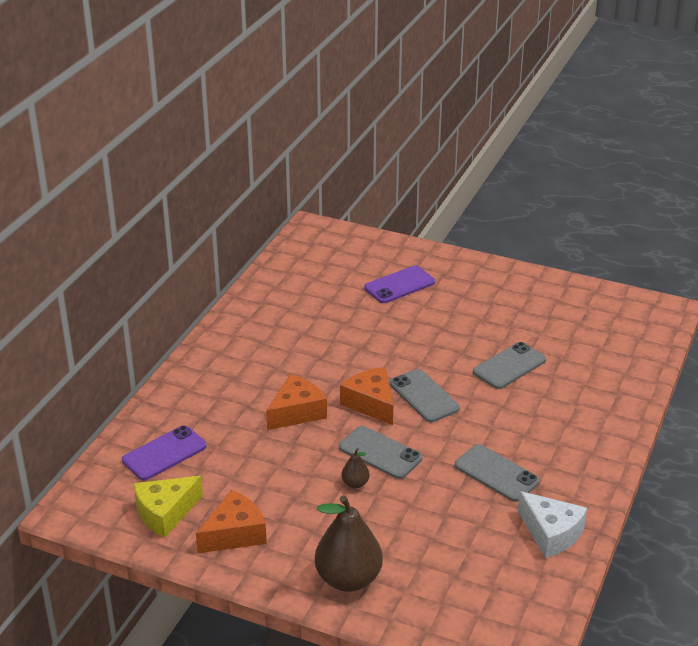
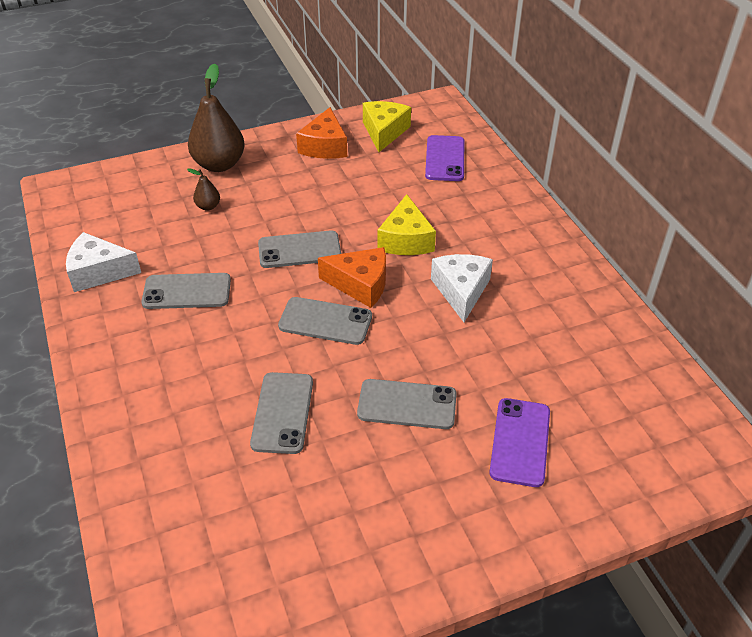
camera: 135 degrees right, 10 degrees up
(297, 412) = (405, 240): orange cheese -> yellow cheese
(314, 361) = (461, 291): none -> white cheese
(355, 483) = (289, 218): brown pear -> brown pear (208, 206)
(434, 330) = (407, 404): none -> grey phone

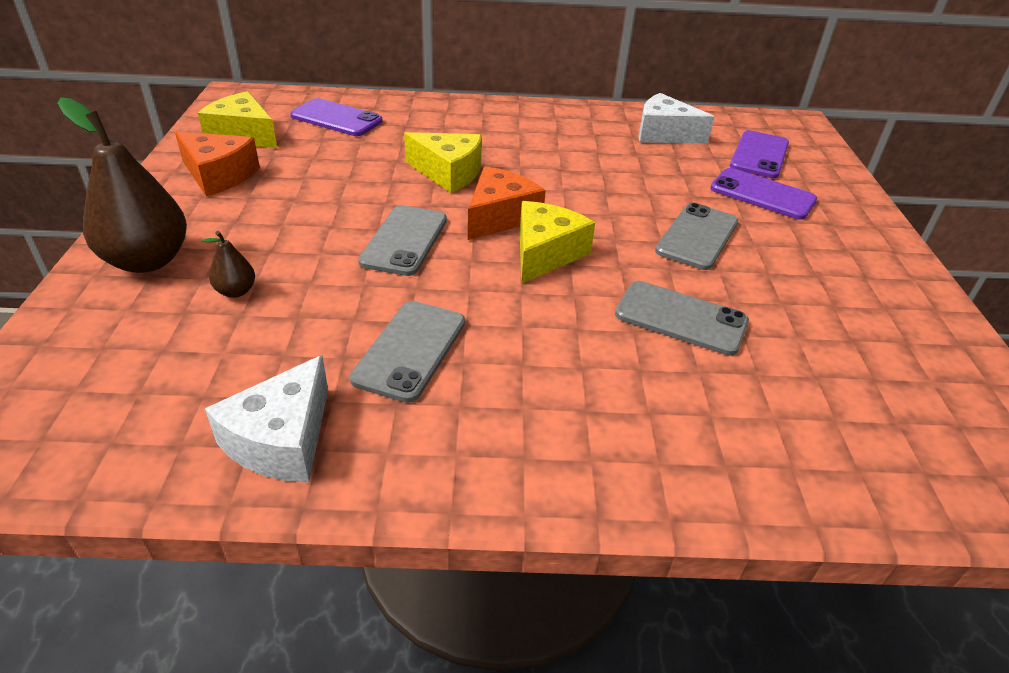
camera: 70 degrees left, 5 degrees down
(325, 321) = (545, 253): grey phone -> yellow cheese
(461, 291) = (552, 167): white cheese -> white cheese (664, 134)
(609, 430) = (759, 155): none -> purple phone

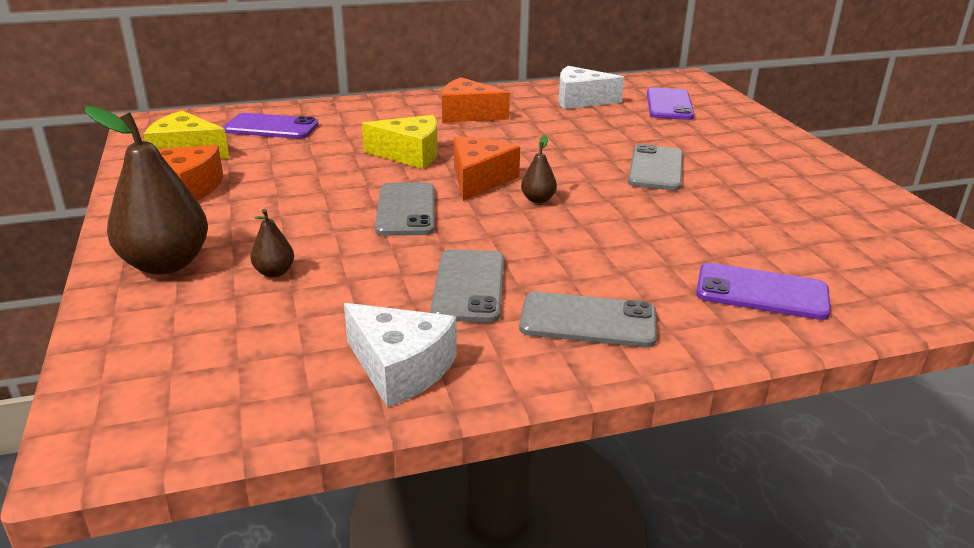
camera: 15 degrees left, 10 degrees down
(281, 440) = (400, 368): white cheese -> white cheese turned 60 degrees counterclockwise
(535, 133) = (468, 114): none -> orange cheese
(545, 253) = (538, 199): yellow cheese -> brown pear
(681, 318) = (679, 225): grey phone -> grey phone (588, 321)
(762, 194) = (689, 132): purple phone -> purple phone (761, 292)

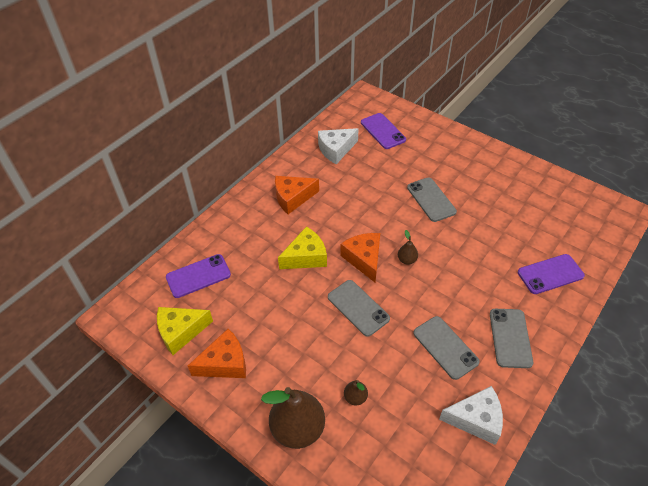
camera: 35 degrees left, 20 degrees up
(588, 321) = (510, 338): grey phone -> grey phone turned 60 degrees counterclockwise

